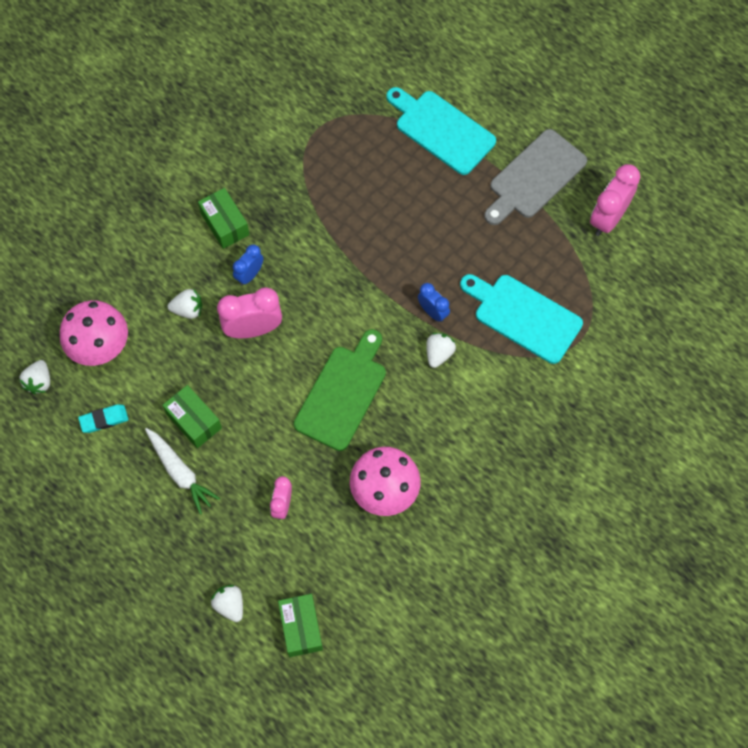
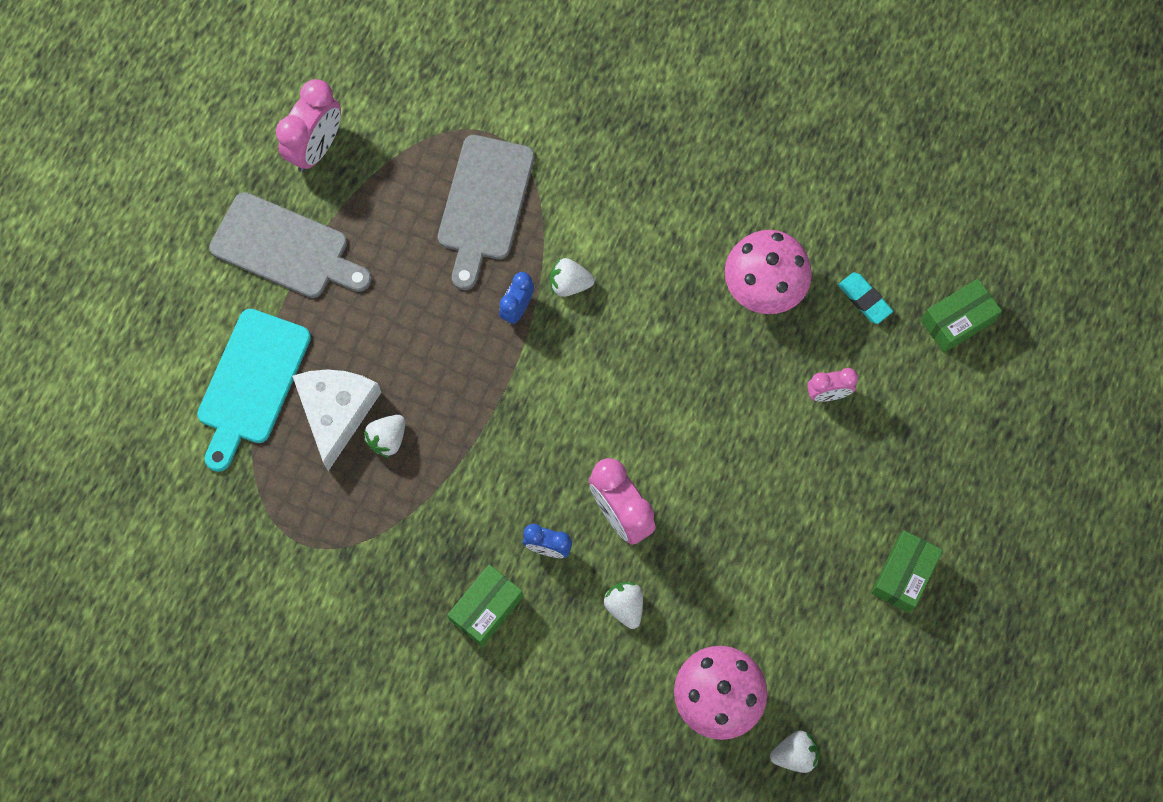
camera: 110 degrees left, 5 degrees up
(104, 420) = (810, 648): turquoise eraser -> turquoise eraser (864, 299)
(180, 473) = (838, 526): white carrot -> none
(194, 421) = (768, 537): green box -> green box (903, 575)
(230, 605) = (966, 407): white strawberry -> white strawberry (387, 439)
(342, 393) = (663, 376): green cutting board -> none
(400, 174) = (336, 412): none -> white cheese
(523, 316) = (484, 204): turquoise cutting board -> grey cutting board
(608, 219) = (316, 147): pink clock -> pink clock turned 75 degrees counterclockwise

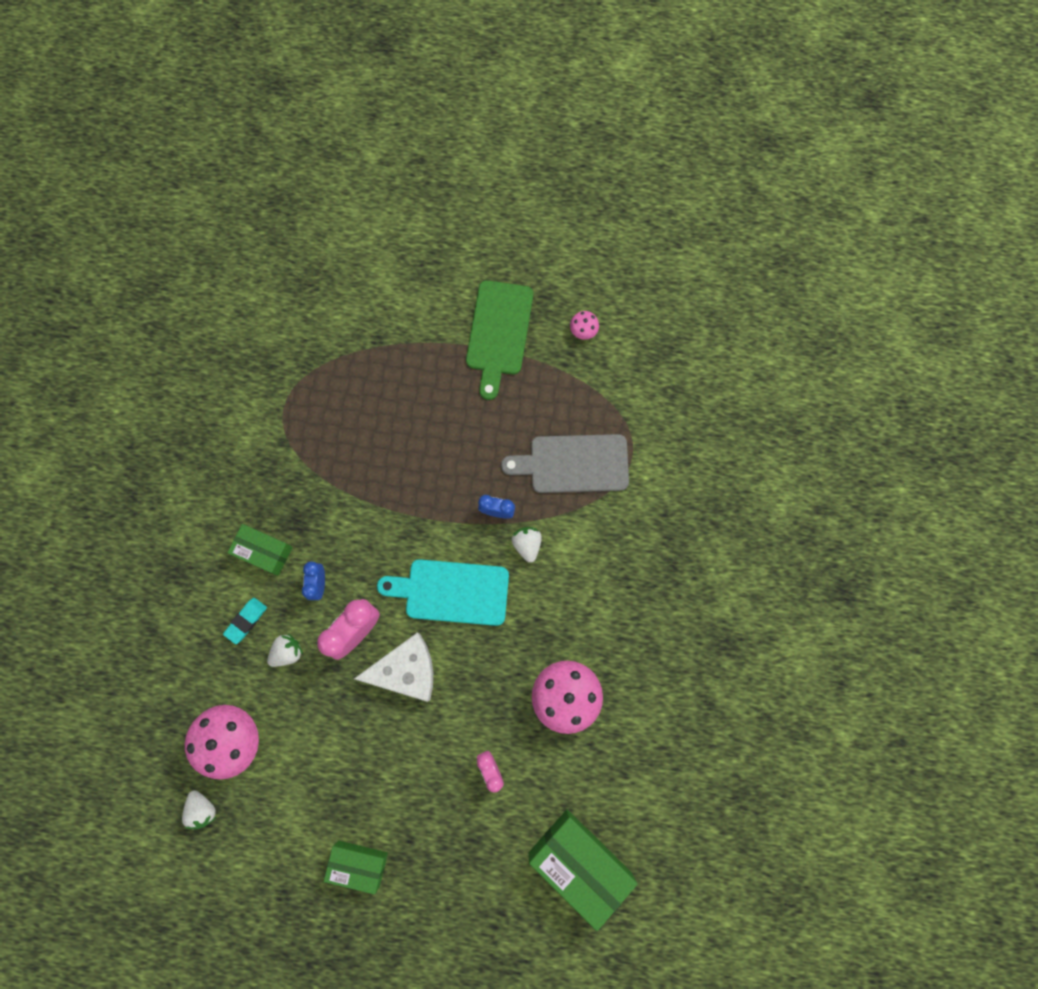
camera: 75 degrees right, 5 degrees up
(252, 383) = (391, 341): turquoise cutting board -> turquoise cutting board (451, 592)
(285, 248) = (499, 333): grey cutting board -> green cutting board
(316, 147) = (583, 331): pink clock -> pink mushroom
(336, 412) = (385, 404): white cheese -> white cheese (405, 670)
(387, 439) = (373, 446): white strawberry -> none
(864, 299) = (577, 780): turquoise eraser -> turquoise eraser (246, 621)
(957, 321) = (579, 862): green box -> green box, size x1.70

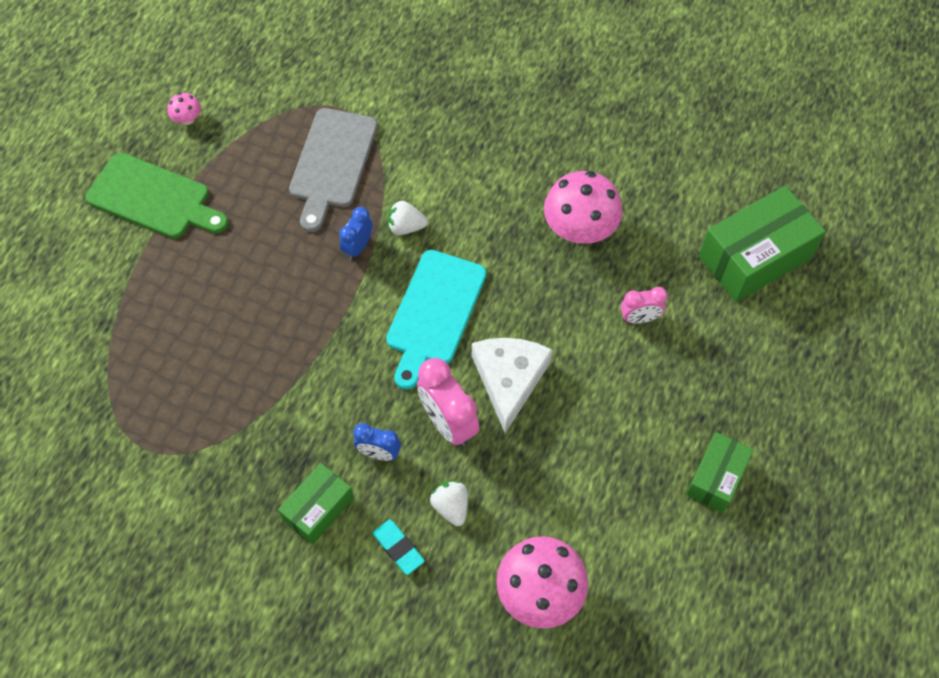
camera: 75 degrees left, 15 degrees down
(203, 809) = (616, 648): white strawberry -> none

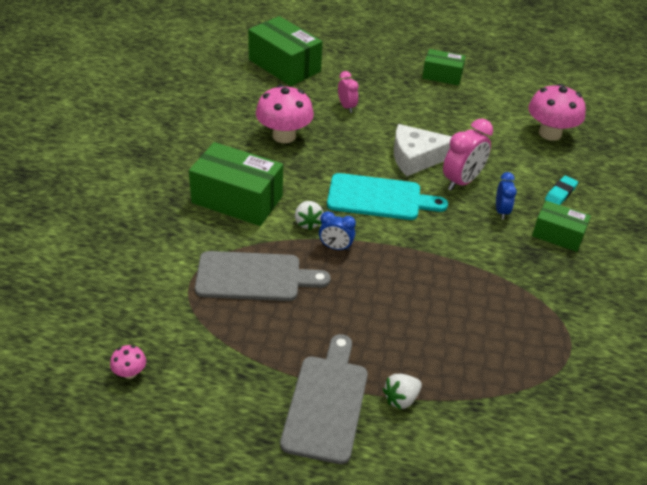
camera: 105 degrees left, 20 degrees down
(154, 198) = (326, 403): green cutting board -> grey cutting board
(187, 119) = (222, 398): pink mushroom -> pink mushroom (130, 373)
(451, 506) = (519, 174): white strawberry -> white strawberry (401, 399)
(461, 163) = (237, 199): none -> green box

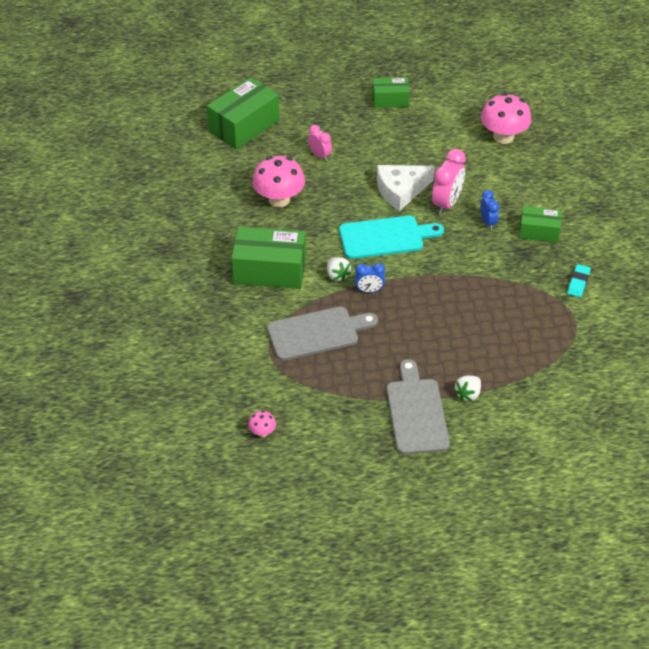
camera: 15 degrees left, 5 degrees up
(284, 65) = (244, 126): green box -> green box turned 75 degrees counterclockwise
(560, 193) = (529, 193): turquoise eraser -> turquoise eraser (578, 282)

